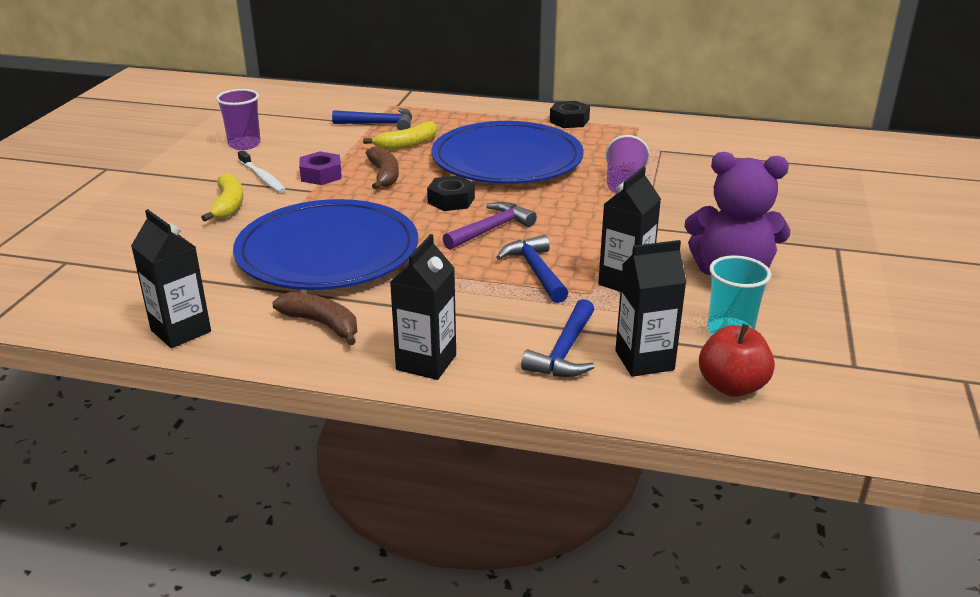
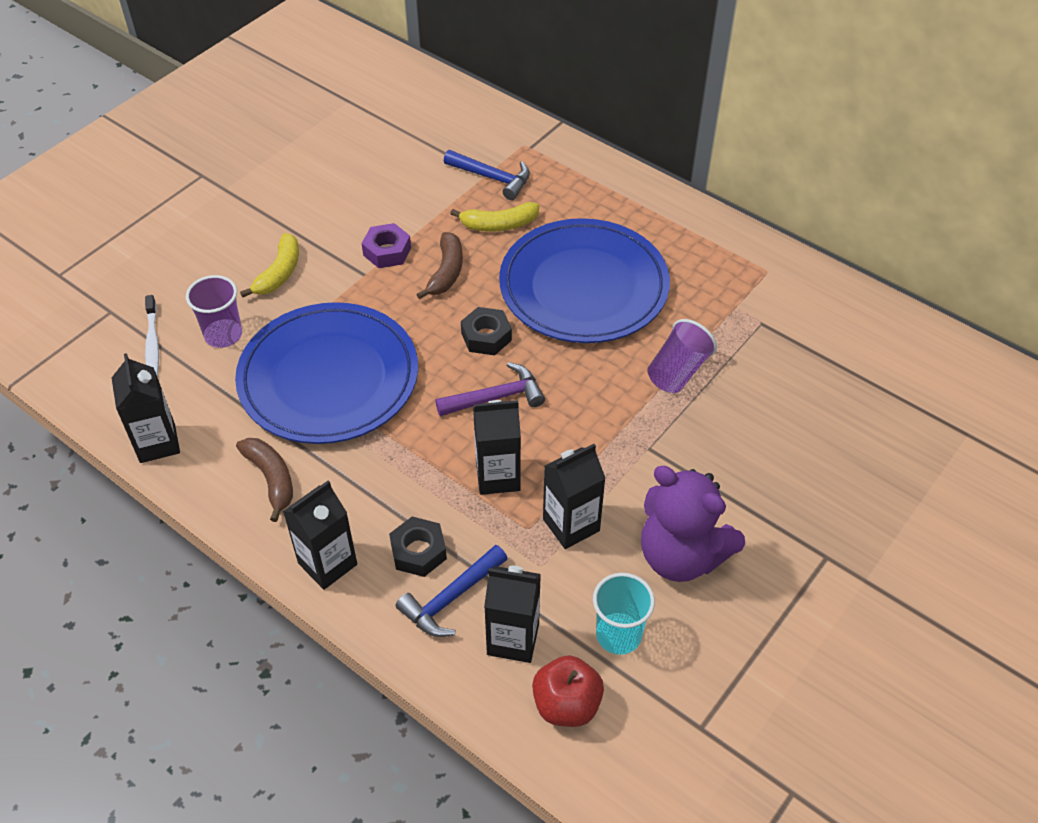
camera: 25 degrees right, 20 degrees up
(244, 144) = (342, 174): purple cup -> purple cup (223, 335)
(262, 177) = (331, 237): white toothbrush -> white toothbrush (152, 343)
(535, 271) = (498, 476): blue hammer -> black carton
(569, 121) = (697, 235): black nut -> black nut (418, 551)

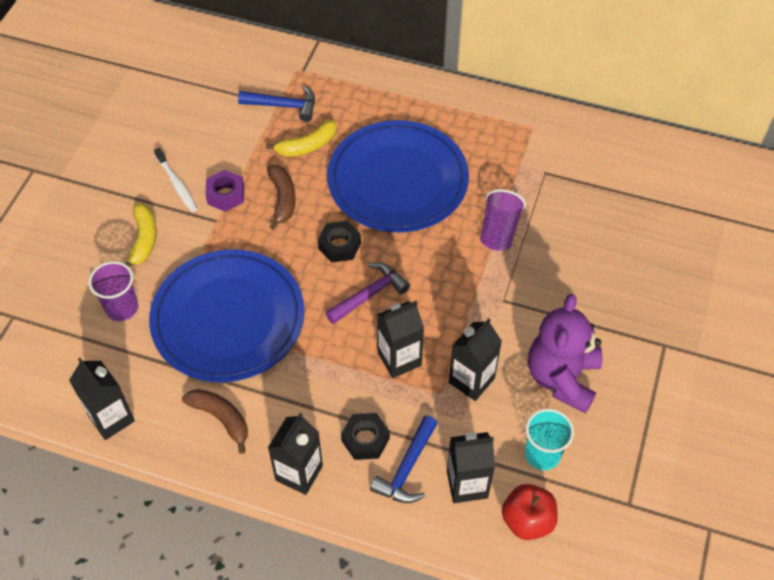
camera: 20 degrees left, 5 degrees up
(152, 343) = (64, 334): white toothbrush -> white toothbrush (177, 184)
(681, 555) = (562, 378): purple teddy bear -> purple teddy bear turned 90 degrees clockwise

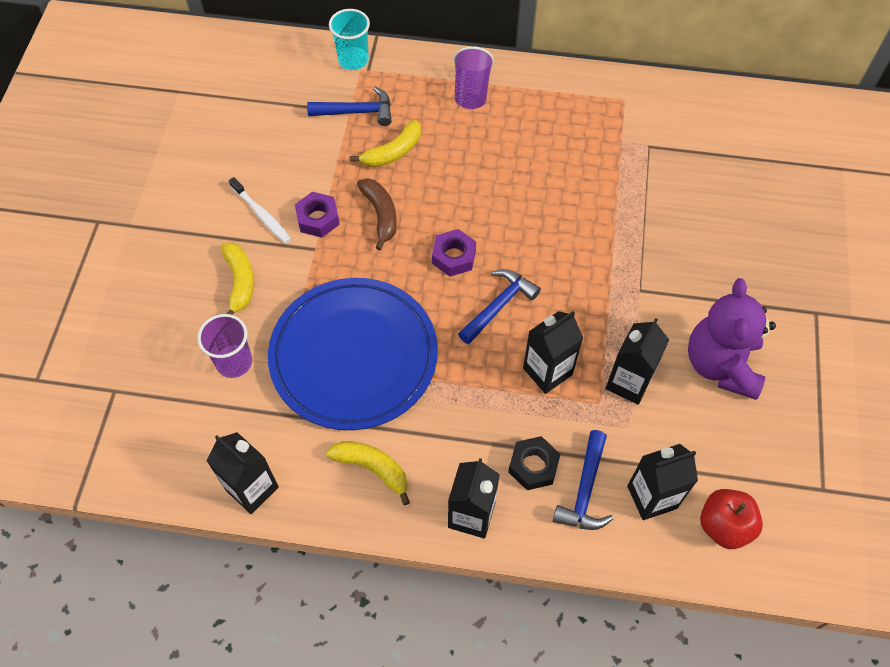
camera: 10 degrees left, 5 degrees up
(221, 418) = (373, 468): brown banana -> yellow banana
(339, 245) = (454, 257): black nut -> purple nut
(370, 294) = (499, 305): purple hammer -> blue hammer
(397, 180) = (498, 177): blue plate -> none
(499, 231) = (617, 216): purple cup -> purple cup (471, 91)
(542, 454) = (721, 451): turquoise cup -> turquoise cup (353, 60)

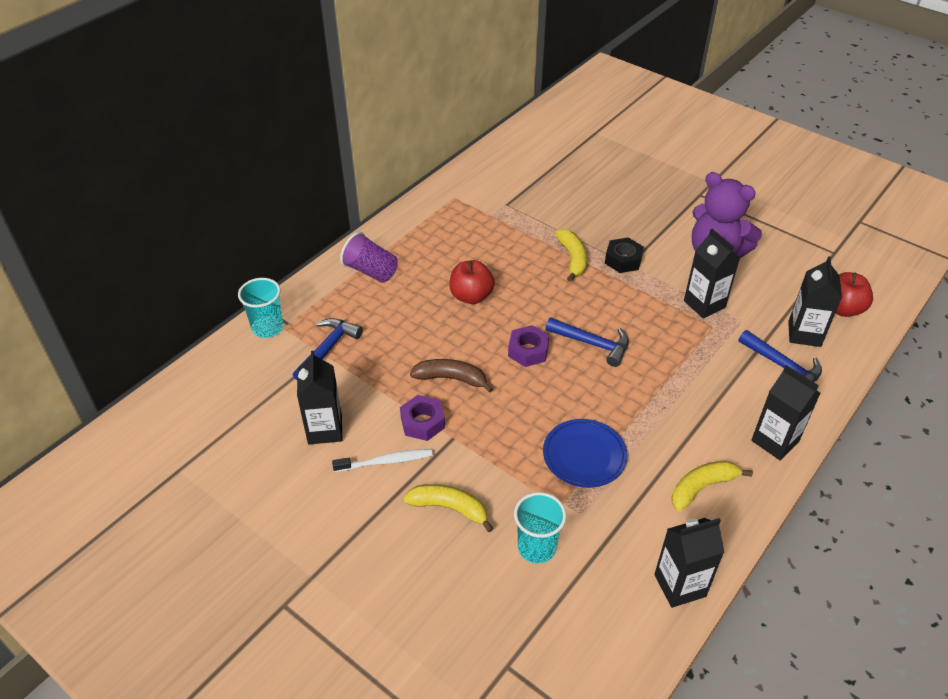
camera: 60 degrees left, 15 degrees down
(234, 362) = (536, 547): purple cup -> turquoise cup
(354, 356) = (584, 455): blue plate -> blue plate, size x0.51
(393, 152) = (392, 344): yellow banana -> yellow banana (572, 258)
(494, 180) = (471, 296): none -> red apple
(499, 305) = (593, 344): blue hammer -> blue hammer turned 135 degrees clockwise
(533, 466) = (748, 386): black nut -> black nut (623, 260)
(547, 371) = (670, 342): black carton -> black carton (325, 429)

